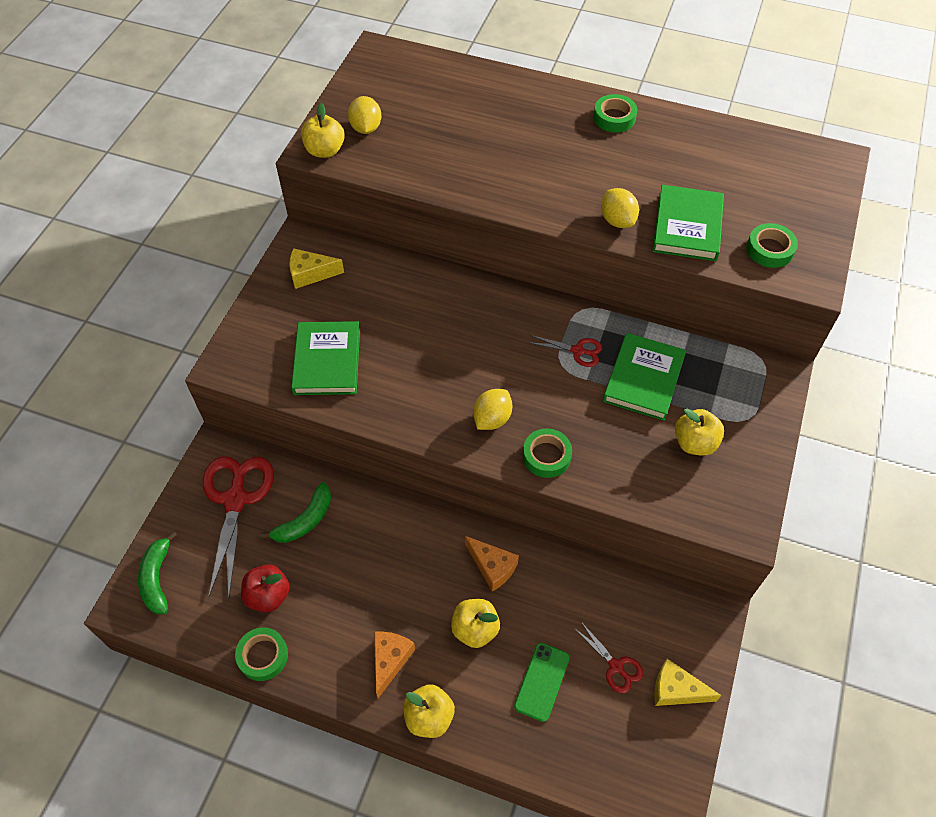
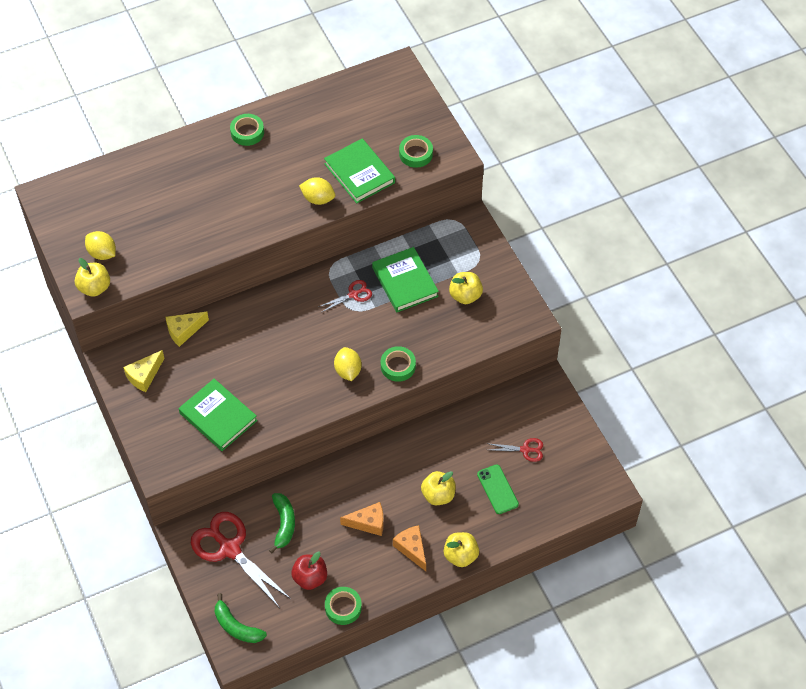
camera: 45 degrees left, 0 degrees up
(492, 567) = (413, 457): orange cheese -> orange cheese (368, 523)
(676, 690) = (564, 435): yellow cheese -> yellow cheese (184, 331)

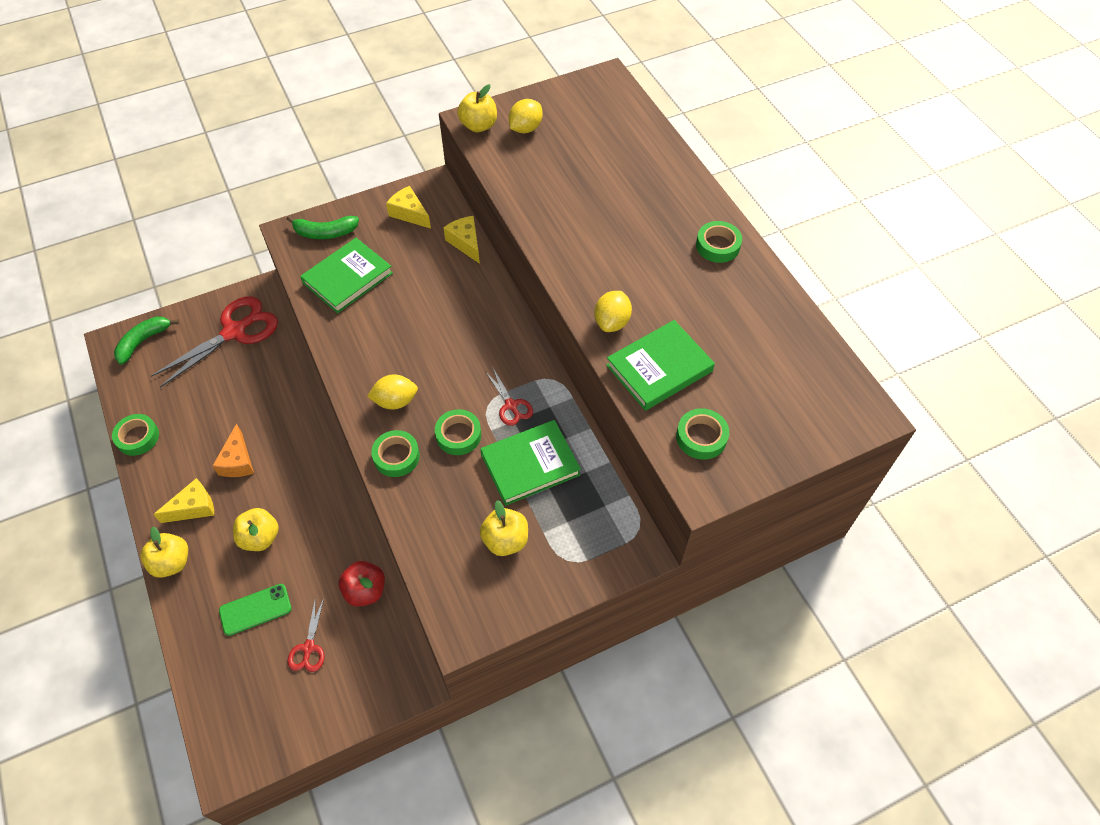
camera: 90 degrees right, 0 degrees up
(284, 524) = (254, 379): green banana -> green banana (325, 233)
(310, 578) = (182, 405): red apple -> red apple (365, 591)
(379, 327) = (458, 435): none -> green tape
(412, 549) = (194, 507): orange cheese -> yellow cheese

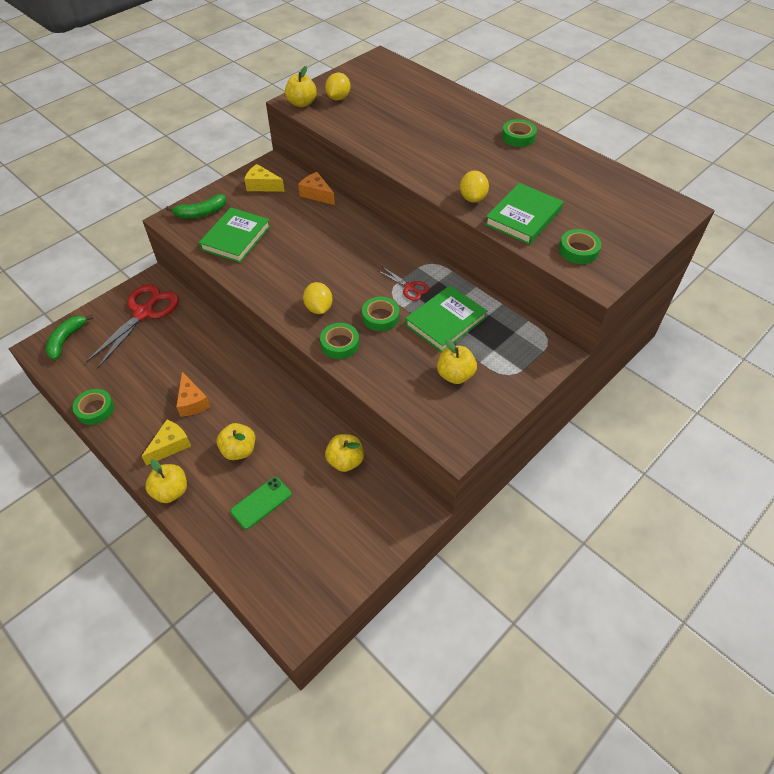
camera: 20 degrees left, 5 degrees down
(308, 648) = (320, 516): red scissors -> none
(365, 591) = (345, 461): red apple -> yellow apple
(395, 401) = (318, 308): yellow lemon -> yellow lemon turned 75 degrees counterclockwise
(466, 243) = (317, 194): yellow cheese -> orange cheese

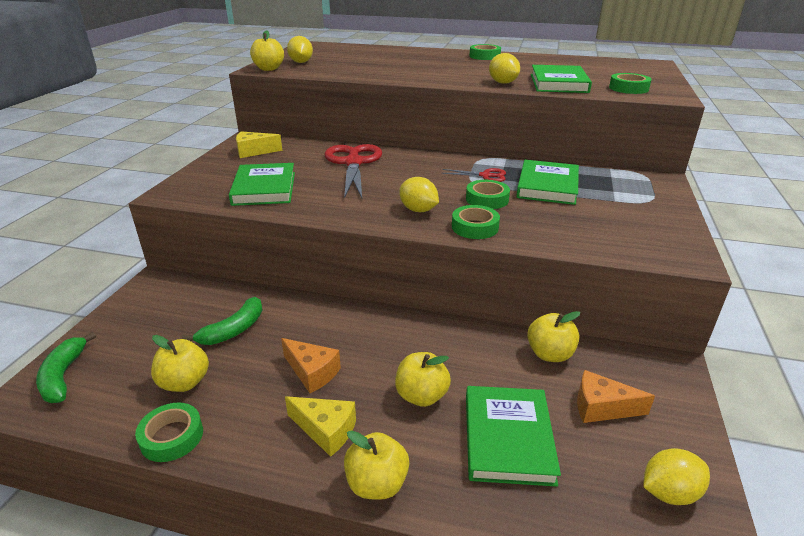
camera: 30 degrees left, 20 degrees down
(144, 313) = (166, 312): red scissors -> red scissors (353, 163)
(170, 446) = (326, 430): yellow cheese -> yellow cheese turned 105 degrees clockwise
(201, 213) = (202, 182): green banana -> green banana (234, 330)
(261, 503) = (508, 438): green phone -> green book
(314, 582) = (669, 492): none -> yellow lemon
(317, 194) = (318, 145): orange cheese -> orange cheese (601, 407)
(455, 375) = (609, 214): yellow apple -> yellow apple (184, 382)

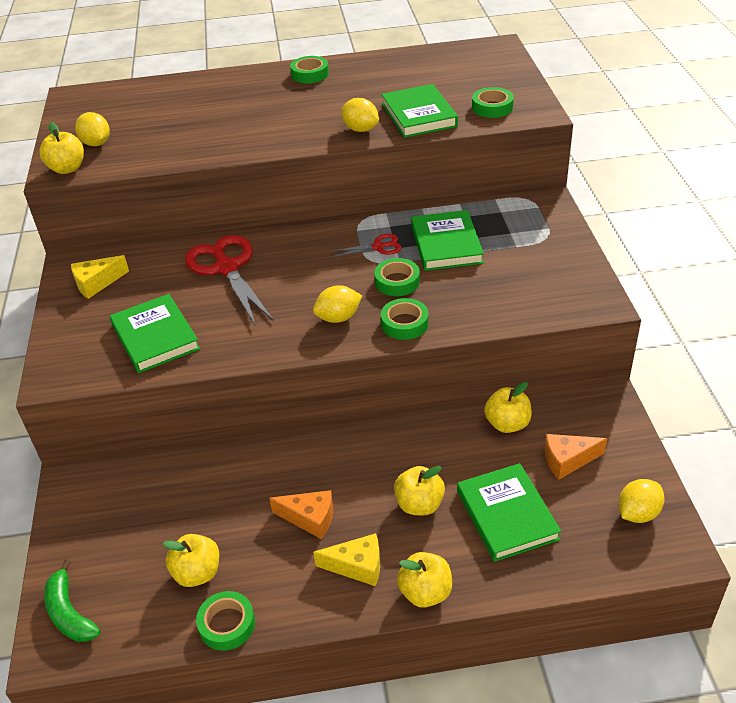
camera: 20 degrees left, 10 degrees up
(234, 330) = (203, 503): green banana -> none
(418, 210) = (338, 318): yellow lemon -> yellow lemon turned 45 degrees counterclockwise

